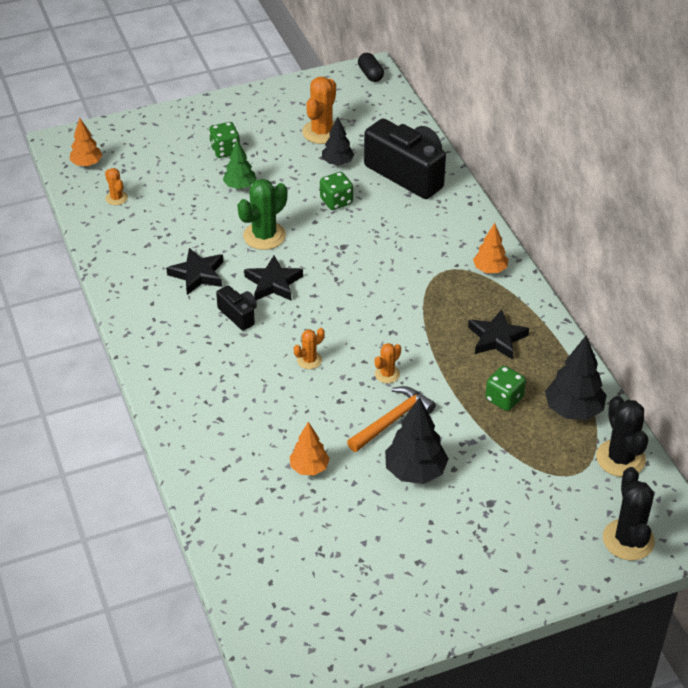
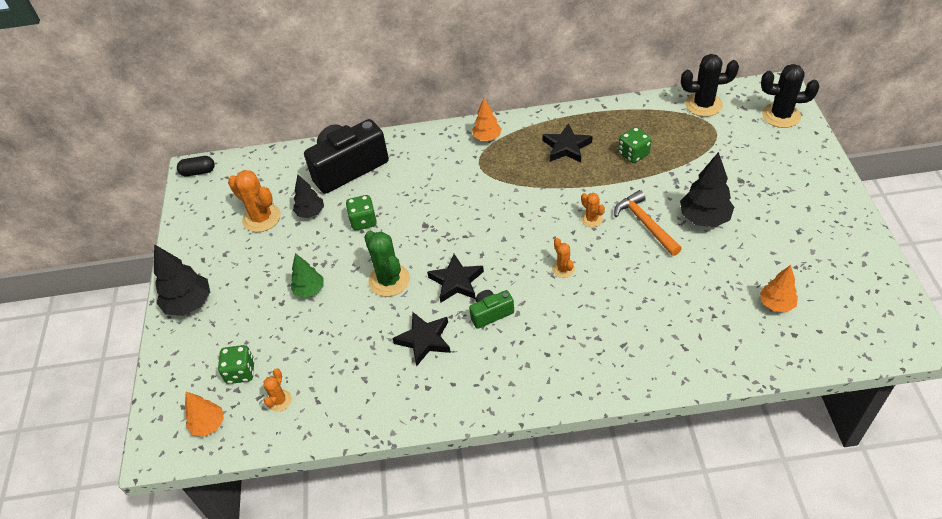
camera: 70 degrees left, 5 degrees up
(116, 198) = (279, 400): orange cactus -> orange cactus turned 60 degrees counterclockwise
(225, 150) = (250, 296): green dice -> green dice (241, 372)
(239, 315) = (491, 313): black camera -> green camera
(309, 468) = (692, 286): orange tree -> orange tree (776, 304)
(573, 410) = (652, 119): black tree -> black tree (189, 304)

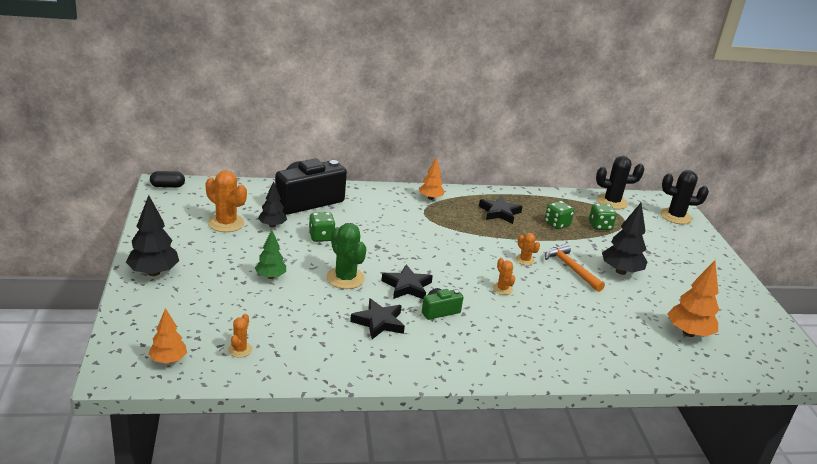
camera: 10 degrees left, 20 degrees down
(241, 372) = (202, 325): green dice -> green dice (600, 226)
(776, 304) = (688, 333): orange tree -> orange tree, size x1.57

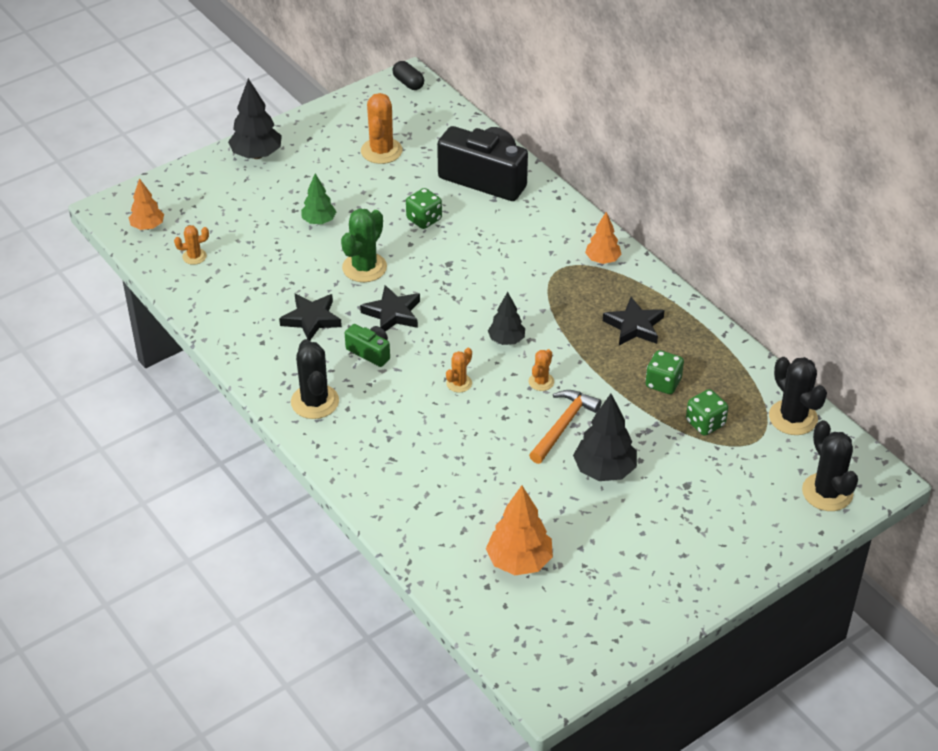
camera: 65 degrees right, 15 degrees up
(272, 225) = (410, 179): black tree -> black tree (506, 340)
(473, 356) = (315, 402): none -> black cactus

